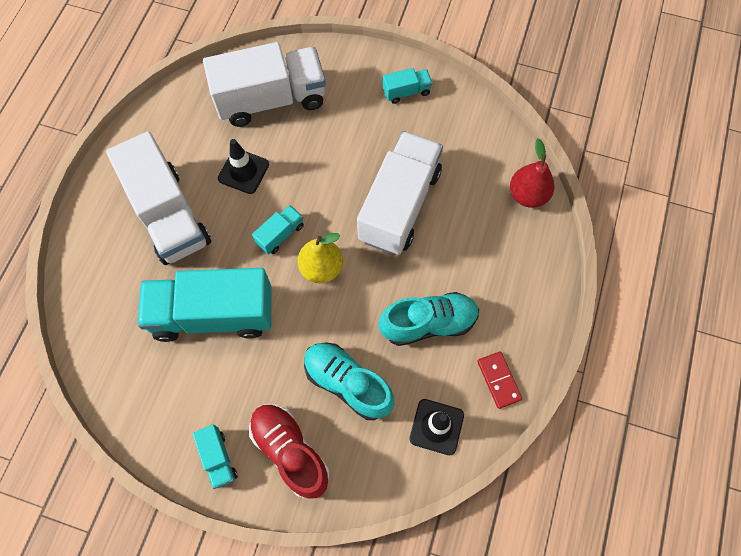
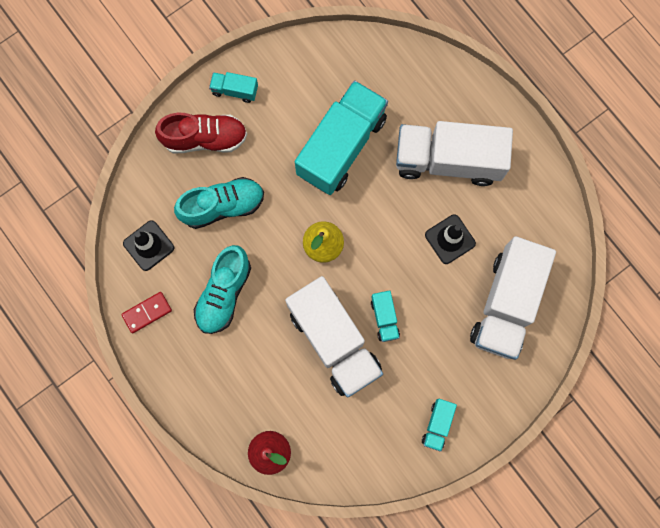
camera: 125 degrees right, 10 degrees up
(280, 234) = (373, 232): turquoise truck -> turquoise truck (384, 318)
(499, 380) = (147, 313): red domino -> red domino turned 45 degrees counterclockwise

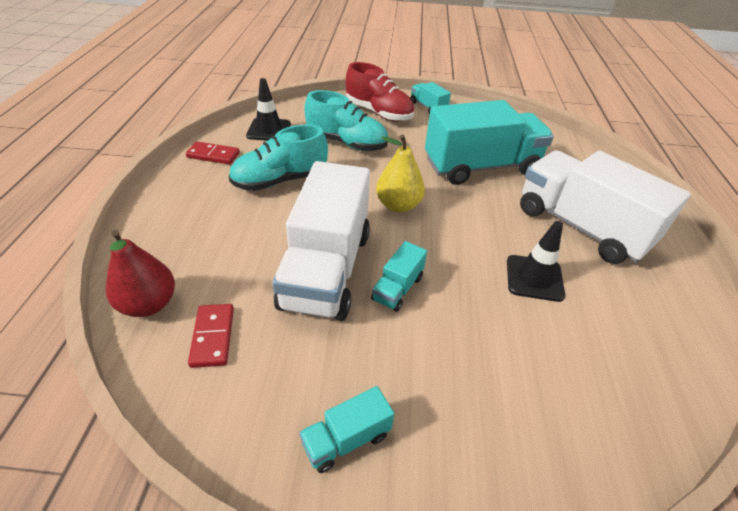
camera: 40 degrees right, 35 degrees down
(325, 436) = (213, 336): none -> red domino
(506, 304) = (563, 380): white truck -> none

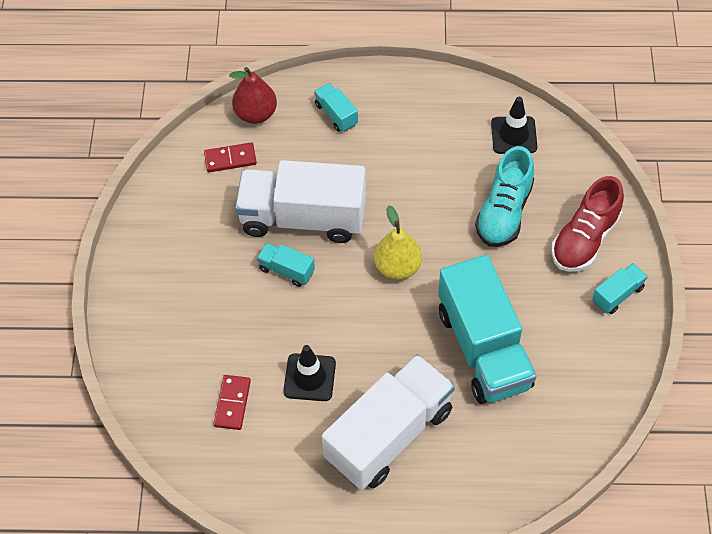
camera: 90 degrees right, 15 degrees up
(213, 155) = (453, 100): red domino -> red domino (232, 403)
(280, 180) = (420, 163): turquoise shoe -> none
(346, 439) = (158, 247): turquoise truck -> turquoise truck (336, 114)

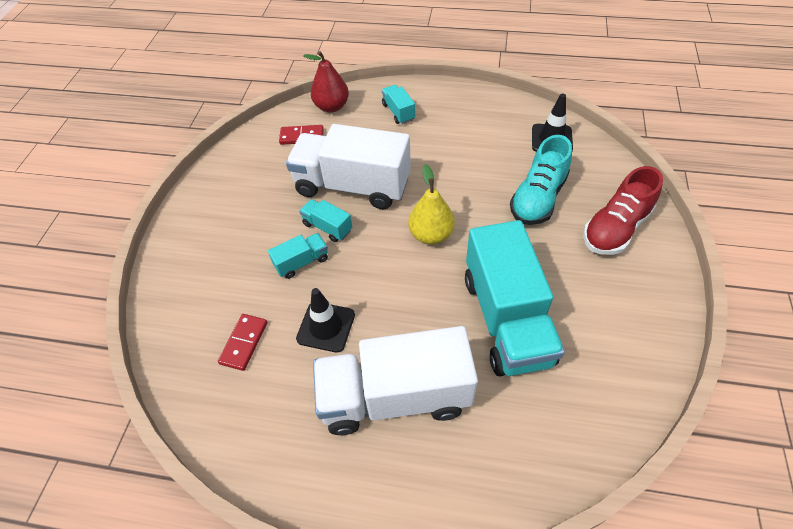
camera: 10 degrees right, 5 degrees down
(389, 435) = (395, 396): white truck -> white truck turned 150 degrees counterclockwise
(617, 295) = (649, 282): turquoise truck -> turquoise truck (302, 262)

